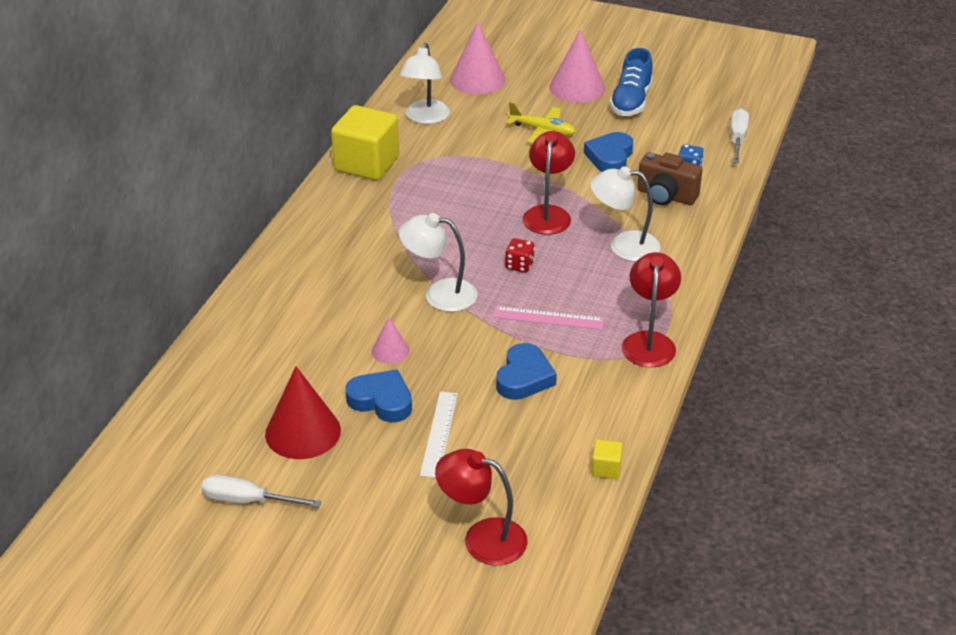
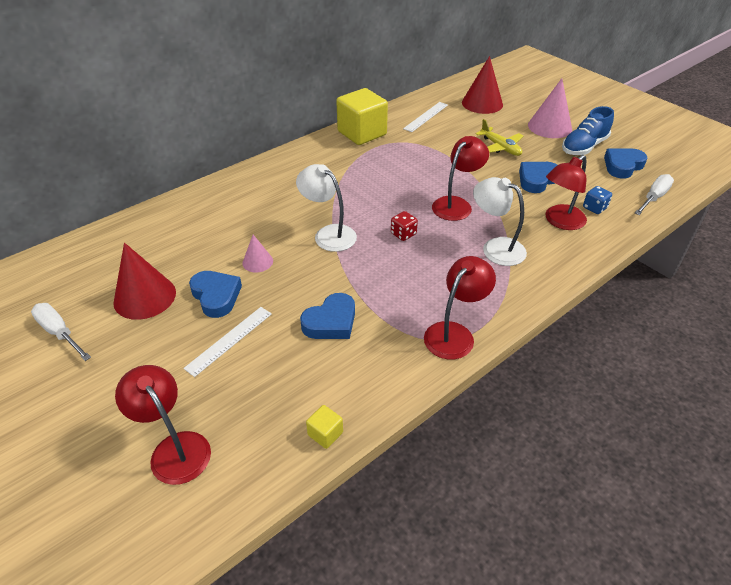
camera: 30 degrees right, 5 degrees up
(425, 118) = (426, 116): white lamp -> white ruler
(477, 80) = (482, 103): pink cone -> red cone
(548, 318) = (390, 282): pink ruler -> none
(666, 196) = (560, 222): brown camera -> red lamp
(685, 112) = (622, 166): none -> blue heart

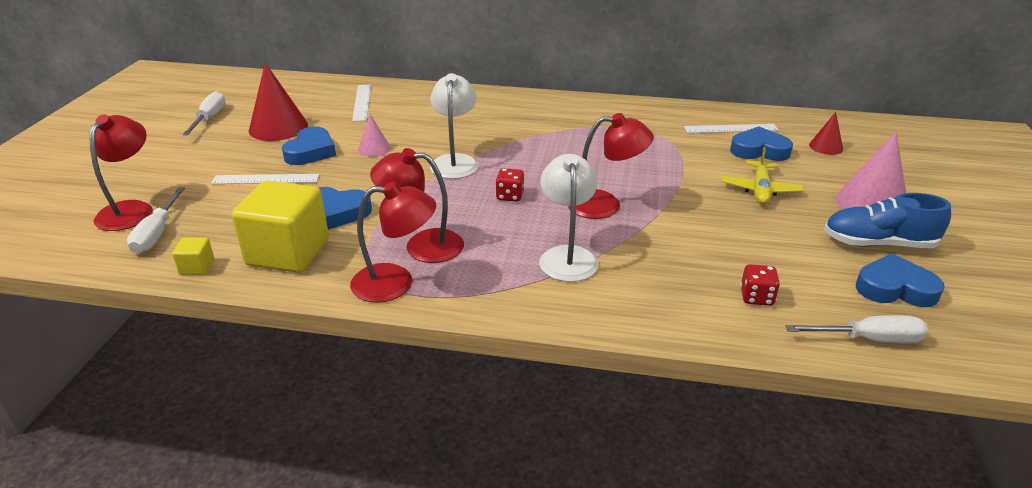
camera: 50 degrees right, 10 degrees down
(169, 233) = (362, 102): none -> white ruler
(241, 443) = (157, 234): none -> white screwdriver
(362, 133) = (635, 112): yellow cube -> yellow cube (288, 252)
(482, 103) = (826, 147): red cone -> red cone, size x0.54
(537, 180) = (740, 236): blue heart -> blue heart (759, 150)
(560, 222) = (684, 281): red lamp -> red lamp (422, 245)
(594, 208) = (756, 297): blue dice -> red dice

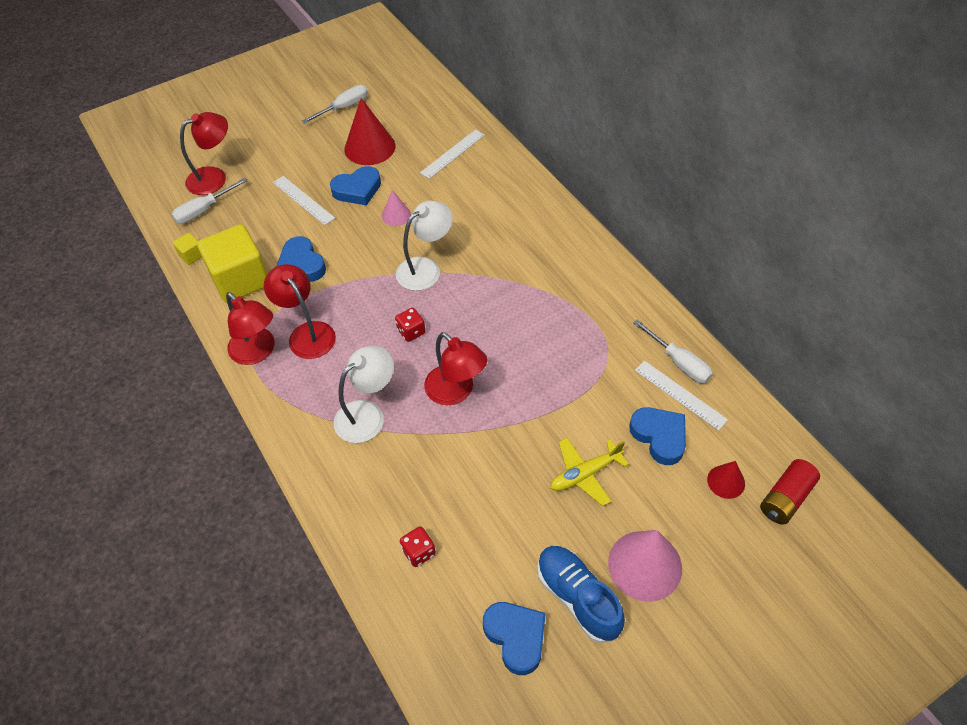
camera: 50 degrees right, 20 degrees up
(861, 135) = (786, 498): none -> red battery
(869, 339) = (427, 647): white screwdriver -> white screwdriver (679, 362)

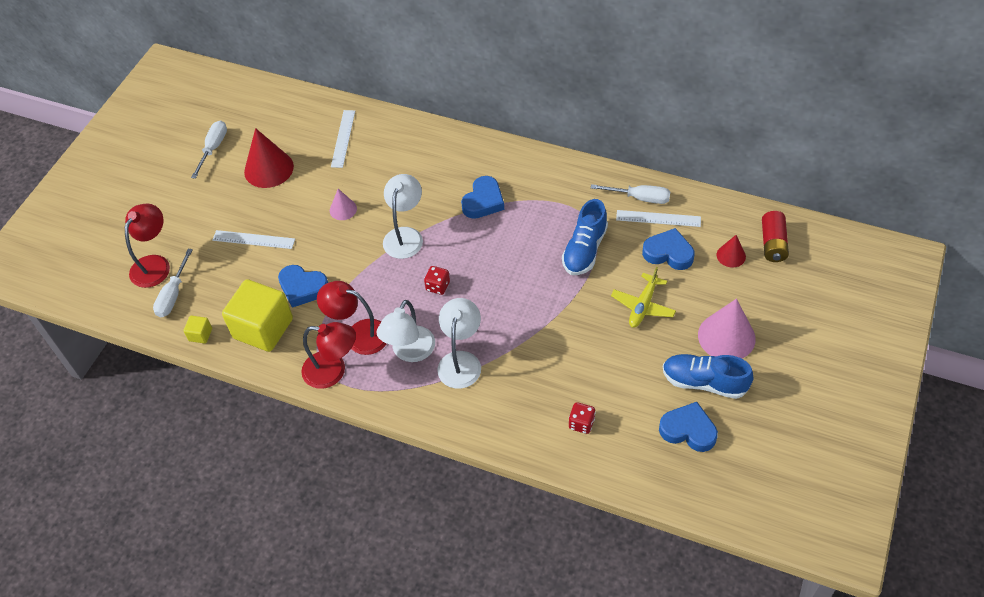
camera: 35 degrees left, 0 degrees up
(333, 377) = (410, 352): none -> white lamp
(357, 190) = (292, 207): blue heart -> blue heart (483, 201)
(456, 392) = (509, 307): red lamp -> none
(576, 381) = (584, 250): none -> blue shoe

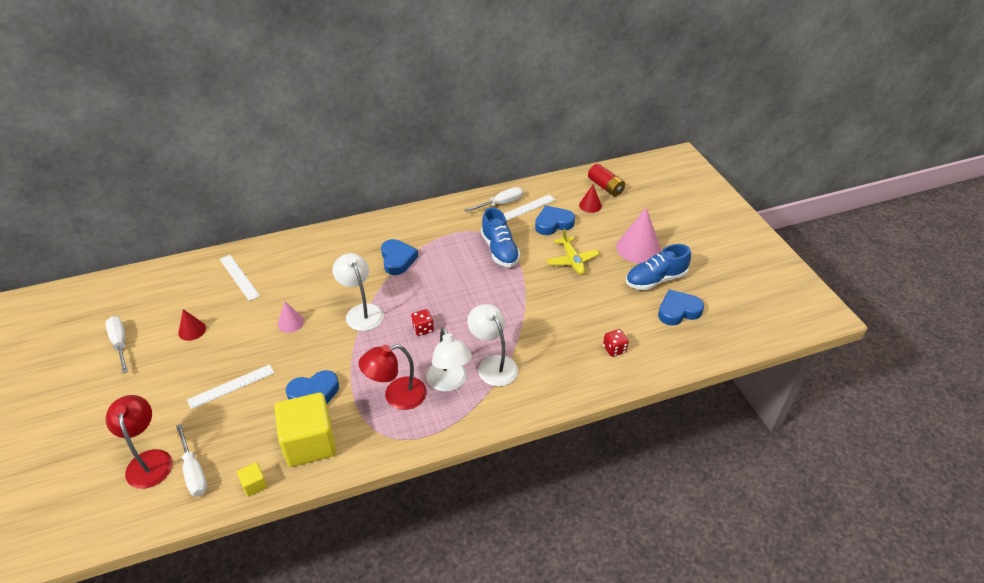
camera: 45 degrees left, 10 degrees down
(269, 169) = (192, 330): red cone -> red cone, size x0.54
(333, 371) = (403, 434): red lamp -> none

